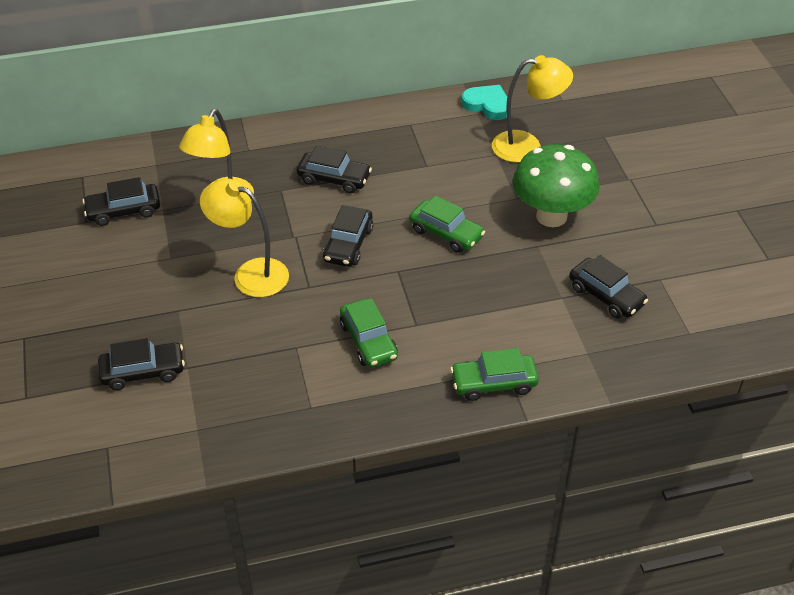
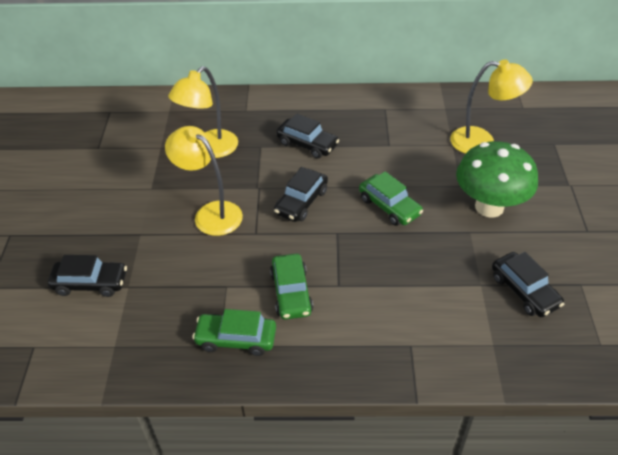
camera: 15 degrees right, 0 degrees up
(124, 211) = (130, 144): black car -> none
(487, 105) = (456, 102): turquoise heart -> none
(494, 383) = (394, 357): green car -> green car (236, 339)

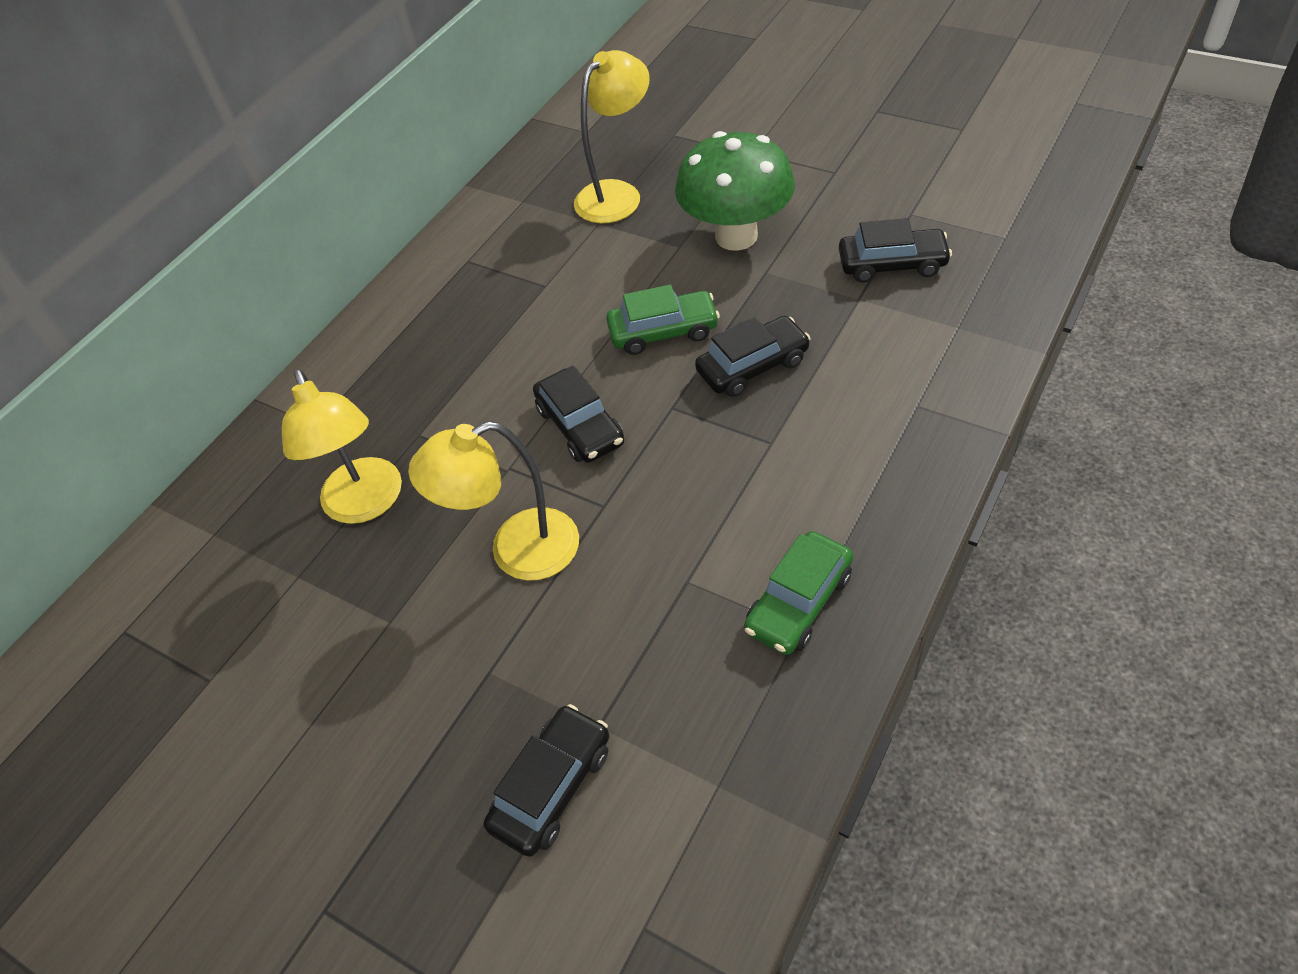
camera: 55 degrees left, 5 degrees up
(291, 293) = (751, 502): green car -> none
(307, 144) = (464, 374): black car -> black car (752, 366)

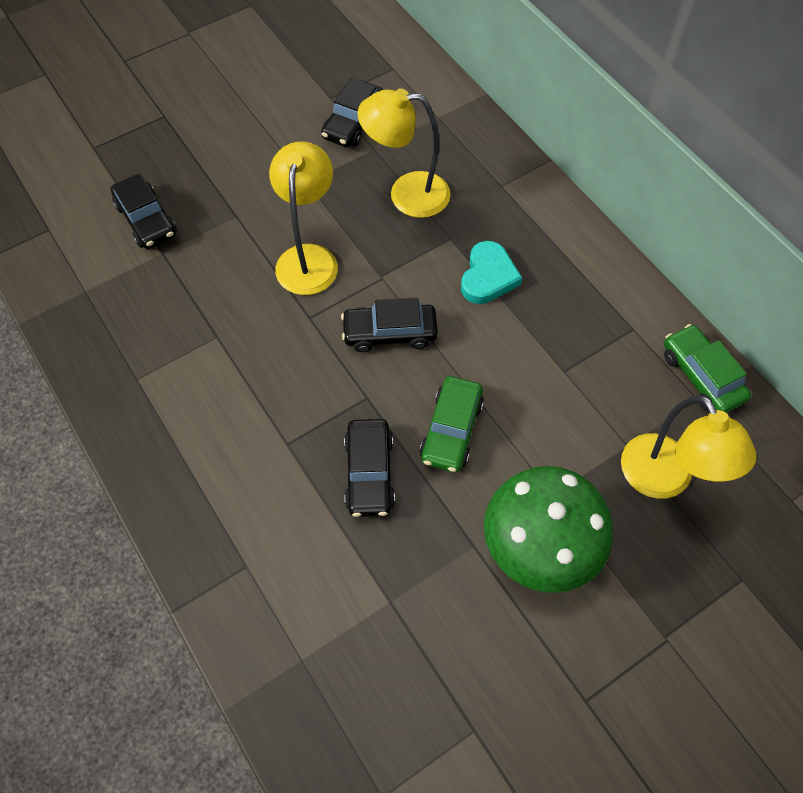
camera: 110 degrees right, 10 degrees up
(458, 381) = (488, 276): none -> turquoise heart
(799, 602) = (153, 388): green car -> green car (701, 376)
(892, 264) = (414, 660): black car -> black car (353, 123)

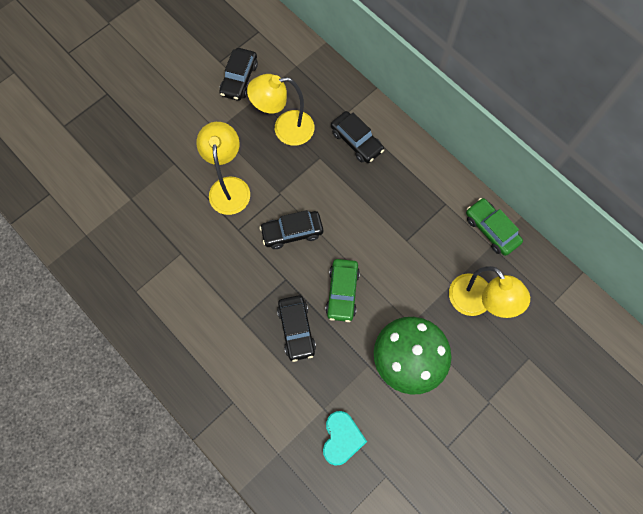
camera: 10 degrees left, 10 degrees up
(146, 220) = (114, 176): black car -> black car (356, 141)
(488, 276) = (348, 181): turquoise heart -> turquoise heart (341, 438)

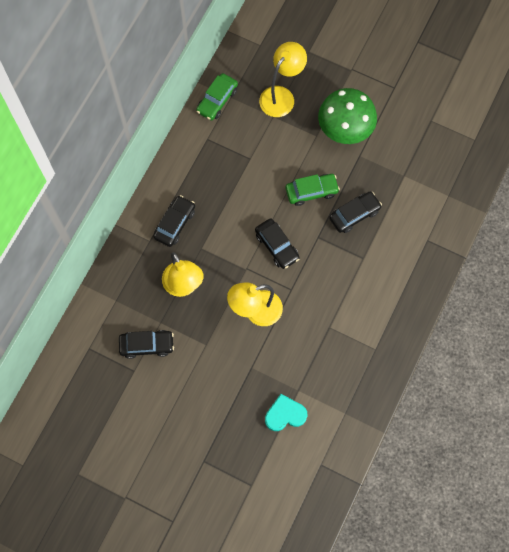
camera: 110 degrees left, 0 degrees up
(341, 438) = (419, 157): turquoise heart -> turquoise heart (285, 414)

